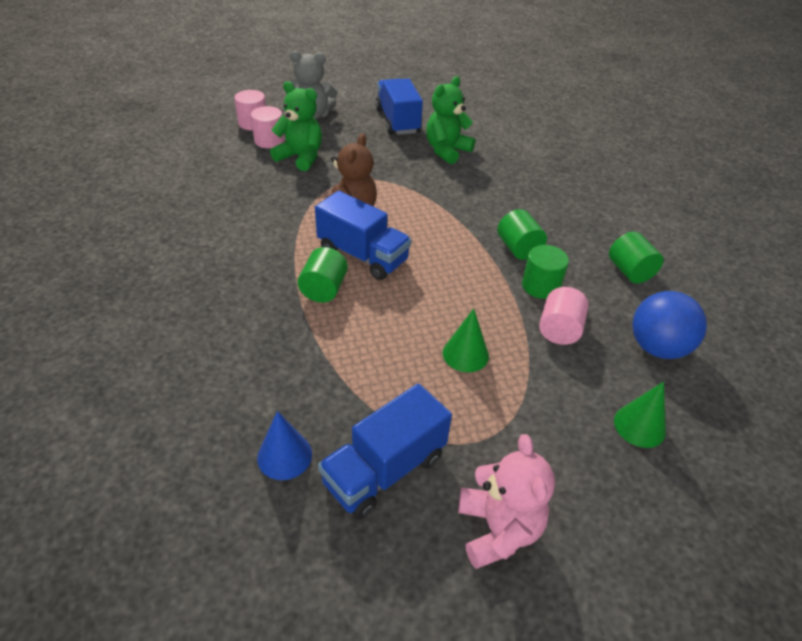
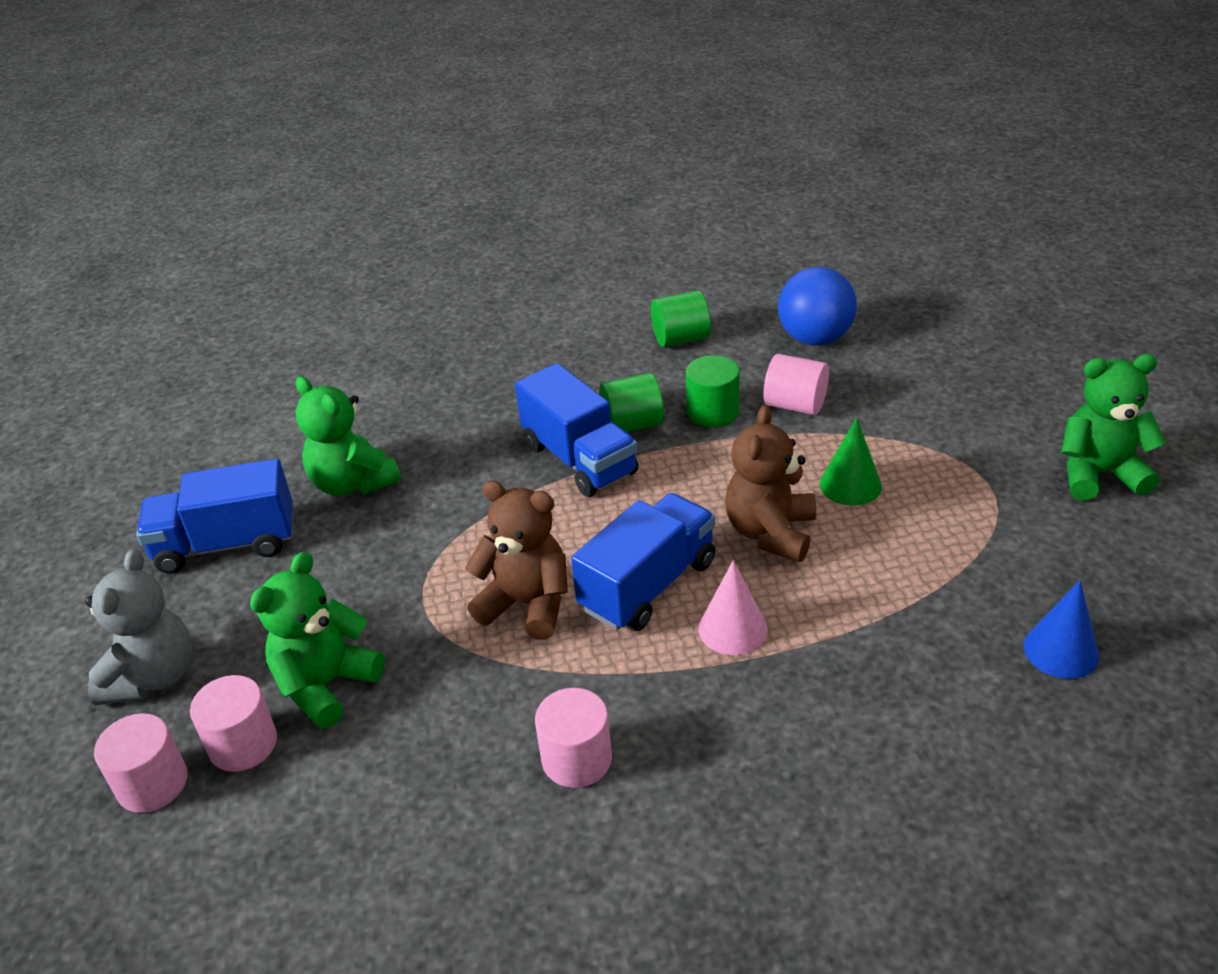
camera: 80 degrees left, 5 degrees down
(239, 232) = (577, 759): none -> pink cylinder
(324, 289) = (733, 629): green cylinder -> pink cone
(384, 470) = (1052, 558): blue truck -> blue truck (579, 459)
(411, 309) = (770, 533): none -> brown teddy bear
(498, 529) = (1099, 474): pink teddy bear -> green teddy bear
(639, 426) = (934, 367): green cone -> none

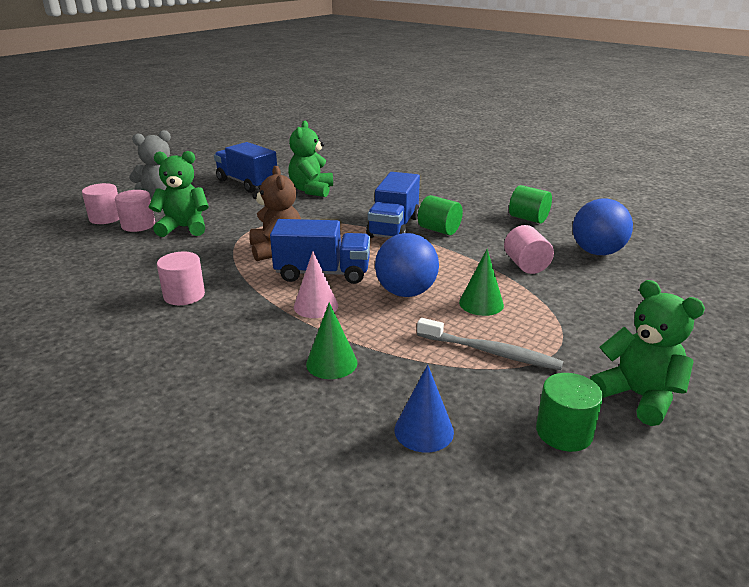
camera: 50 degrees right, 10 degrees down
(713, 412) = (482, 245): green cylinder -> green cylinder (564, 432)
(770, 533) = (406, 292): brown teddy bear -> blue ball
(881, 670) = (331, 363): none -> green cone
(955, 530) = (490, 352): none -> grey toothbrush

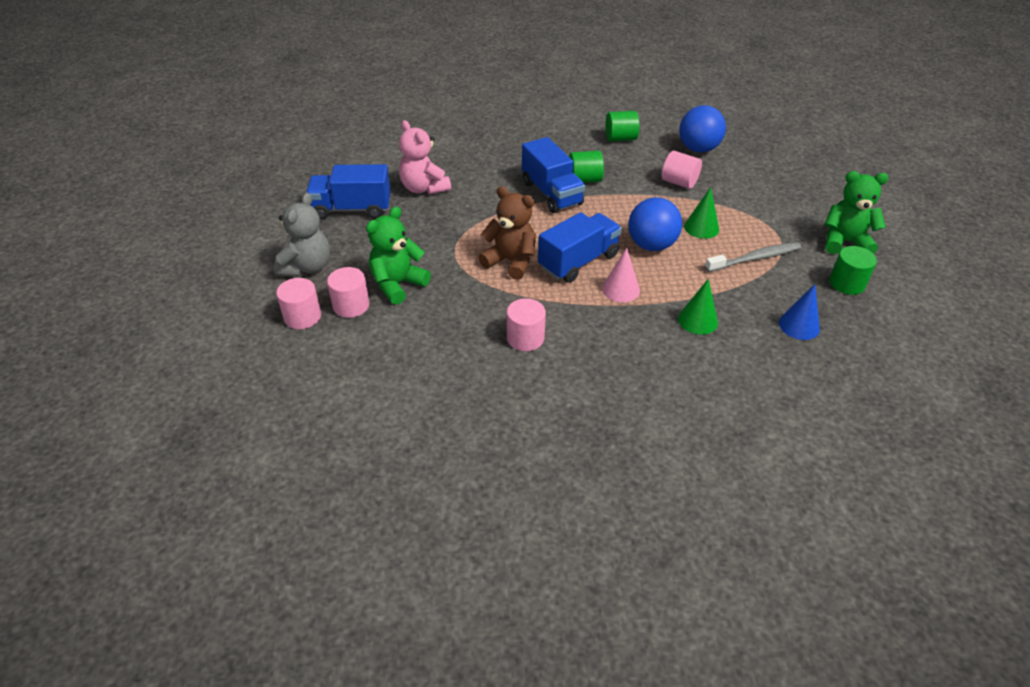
camera: 45 degrees left, 15 degrees up
(311, 190) = (424, 188): green teddy bear -> pink teddy bear

